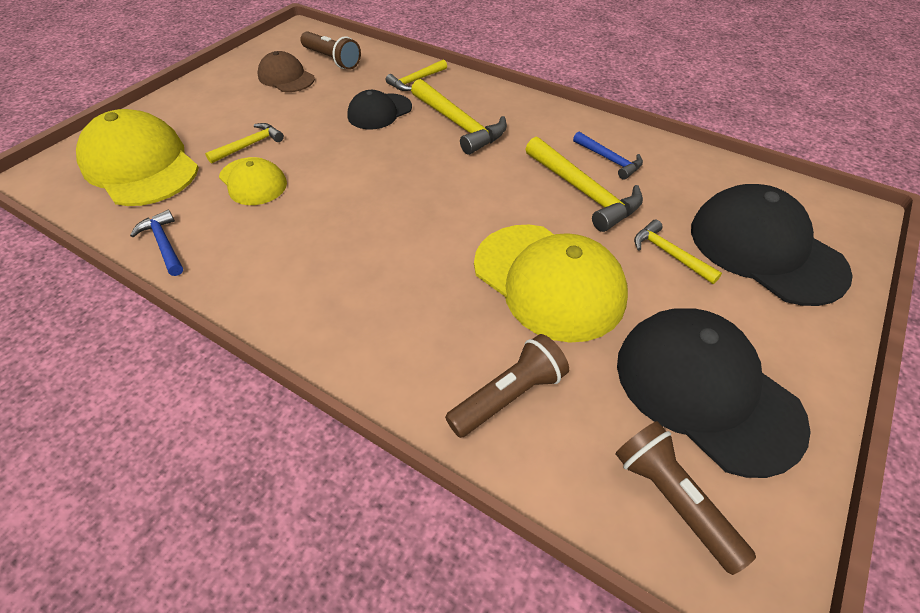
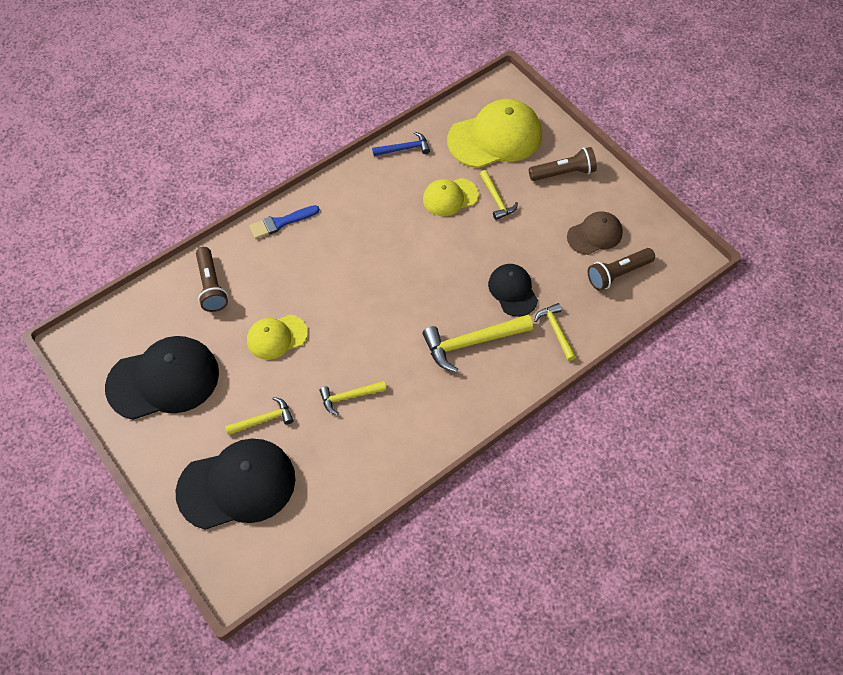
camera: 110 degrees right, 10 degrees up
(345, 346) = (281, 222): none -> blue brush
(549, 281) = (276, 337): yellow cap -> yellow cap, size x0.56
(583, 192) = (349, 397): yellow hammer -> yellow hammer, size x0.58
(609, 160) = (378, 434): blue hammer -> none
(673, 499) = (123, 332): brown flashlight -> brown flashlight (563, 173)

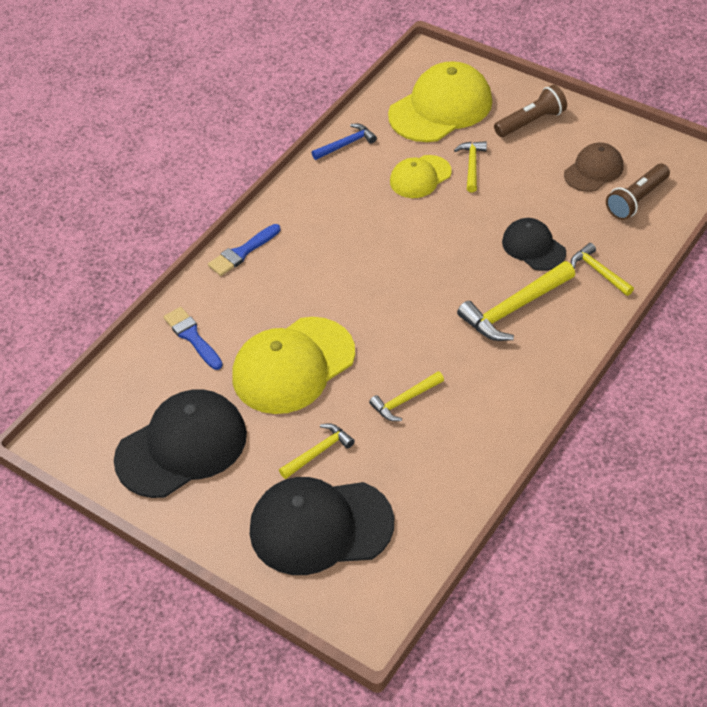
camera: 15 degrees left, 10 degrees down
(211, 286) = (192, 337): brown flashlight -> blue brush
(237, 485) = (320, 527): black cap -> black cap turned 150 degrees counterclockwise
(276, 337) = (293, 366): yellow cap -> yellow cap, size x1.78
(496, 199) = (472, 165): yellow hammer -> yellow hammer turned 135 degrees counterclockwise

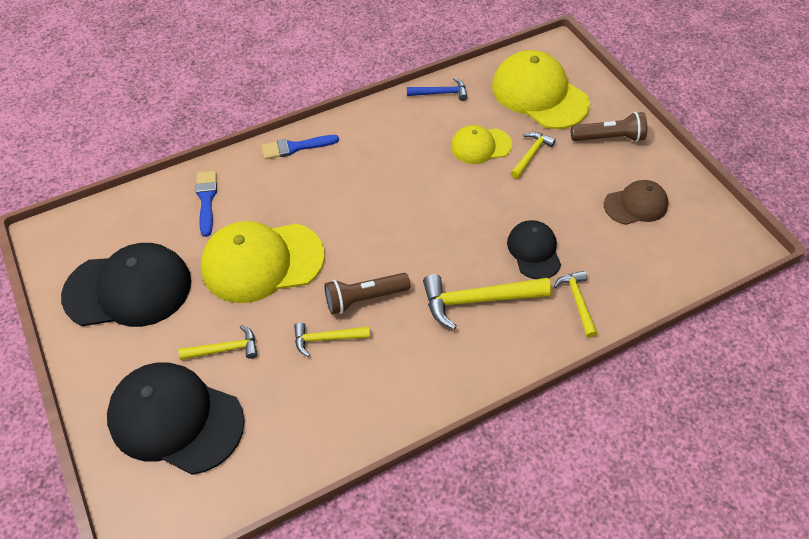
camera: 25 degrees right, 5 degrees up
(441, 108) = (539, 94): yellow cap -> yellow cap turned 120 degrees counterclockwise
(637, 200) = (658, 249): brown flashlight -> brown flashlight (364, 298)

